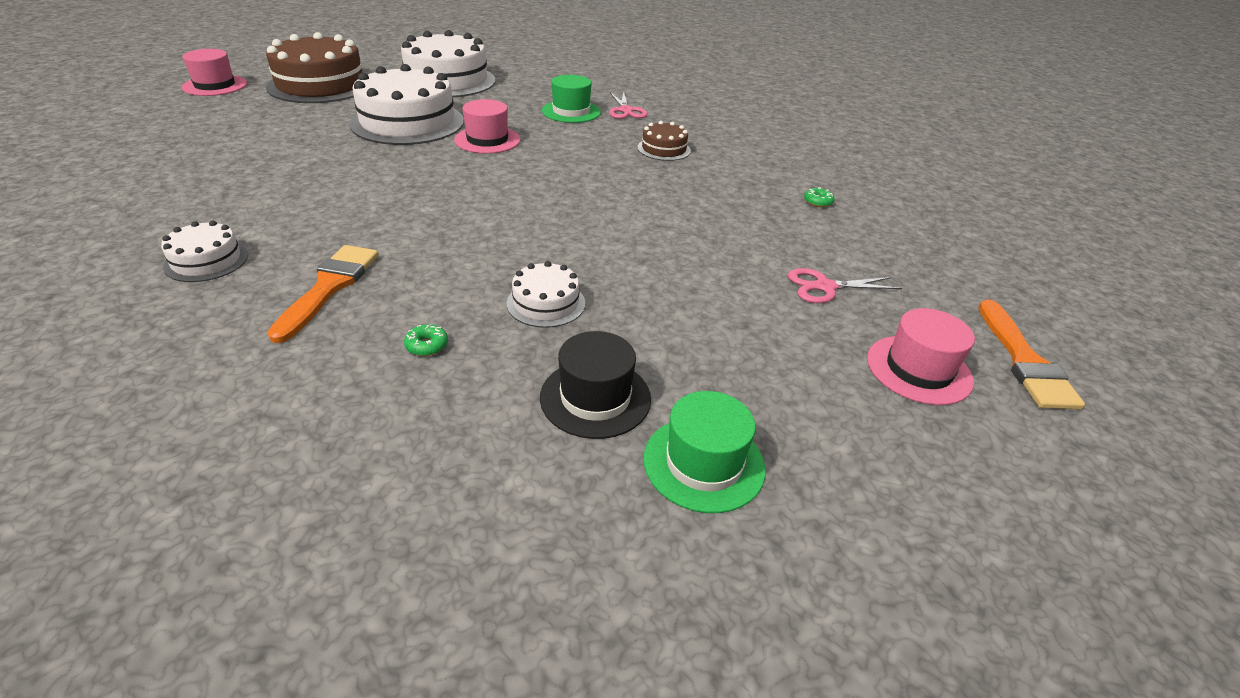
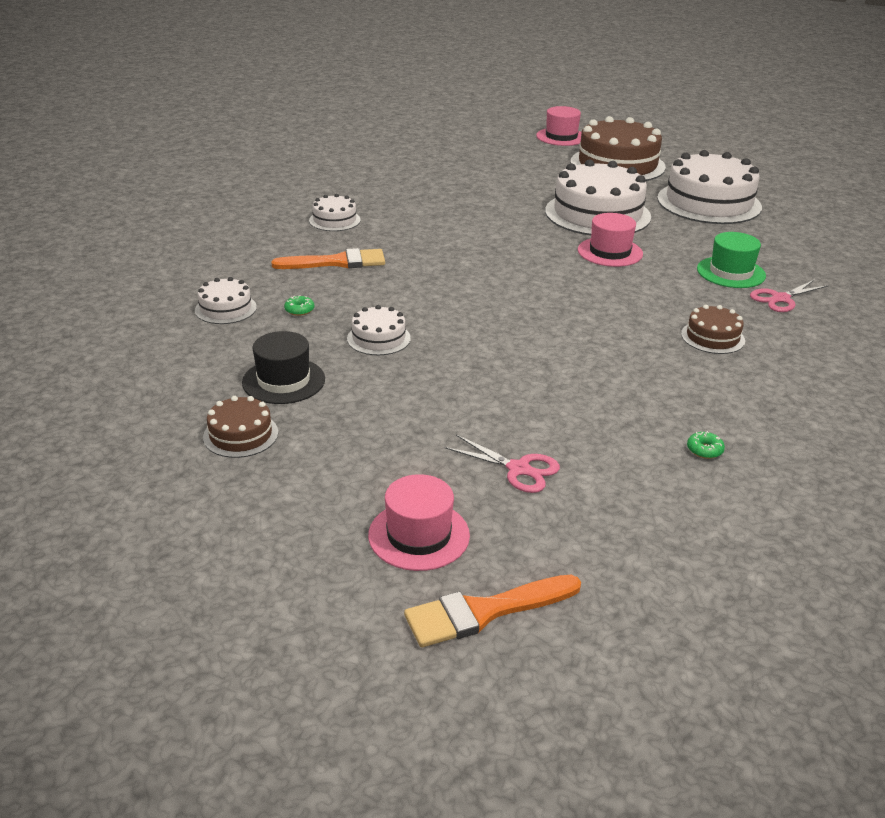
camera: 70 degrees right, 5 degrees down
(358, 413) = (225, 308): none -> white cake
(704, 463) = (240, 435): green hat -> brown cake
(824, 287) = (519, 469): pink scissors -> pink scissors turned 150 degrees clockwise

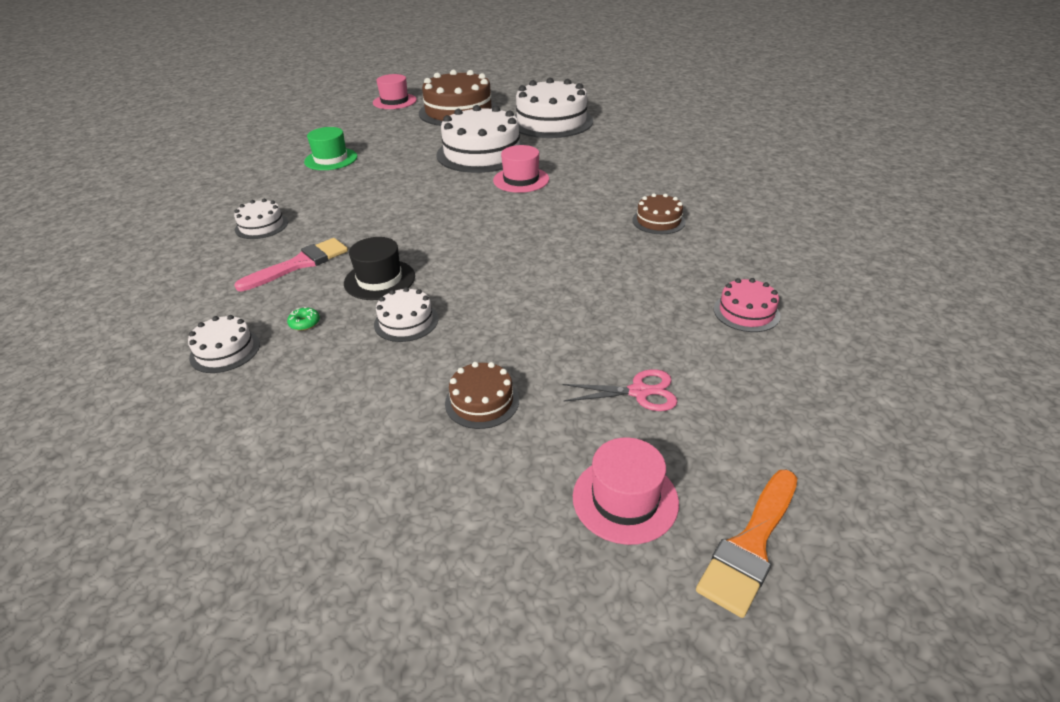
camera: 30 degrees left, 5 degrees up
(240, 435) = (361, 480): brown cake -> brown cake (482, 401)
(283, 381) = (354, 401): black hat -> black hat (379, 280)
(337, 262) = (299, 264): orange brush -> pink brush
(704, 450) = (746, 312): green donut -> pink cake
(731, 272) = (619, 168): green hat -> green hat (331, 159)
(780, 299) = (670, 176): pink scissors -> none

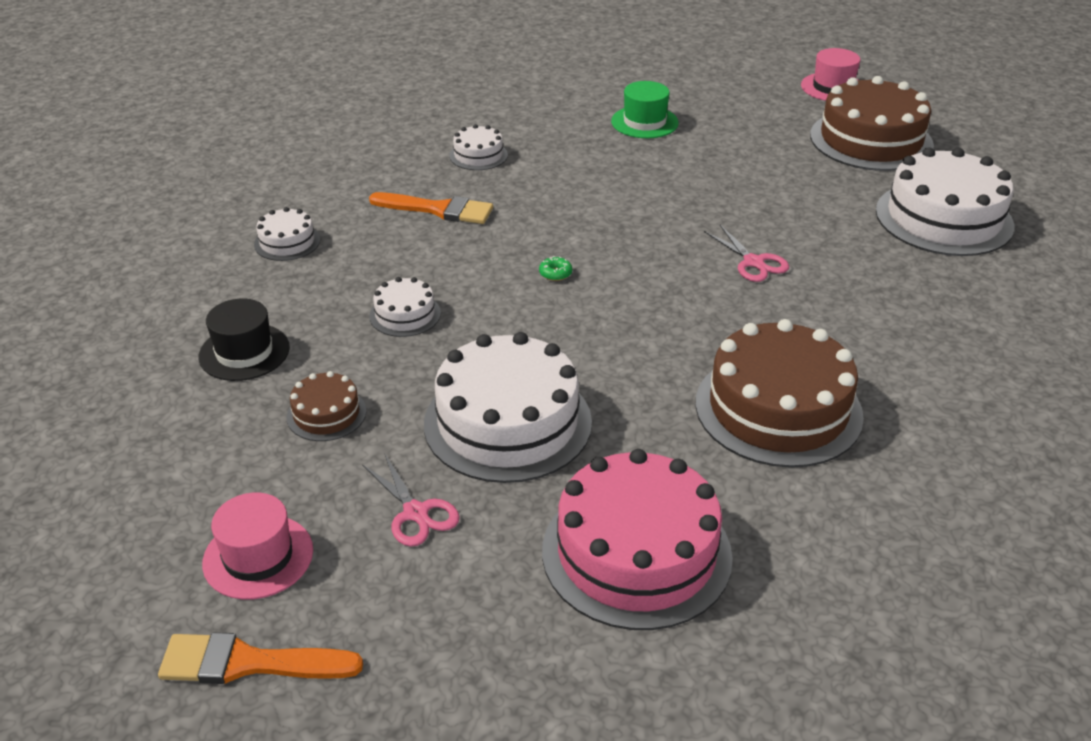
camera: 55 degrees right, 0 degrees up
(299, 264) = (438, 210): pink brush -> orange brush
(304, 323) = (355, 260): green donut -> green donut (555, 273)
(379, 280) = (456, 266): black hat -> black hat (244, 352)
(482, 153) = (784, 206): white cake -> white cake (507, 422)
(521, 180) = (753, 262): pink hat -> pink scissors
(658, 221) = (778, 409): brown cake -> brown cake, size x2.11
(746, 312) = (636, 553): pink cake -> pink cake, size x2.11

